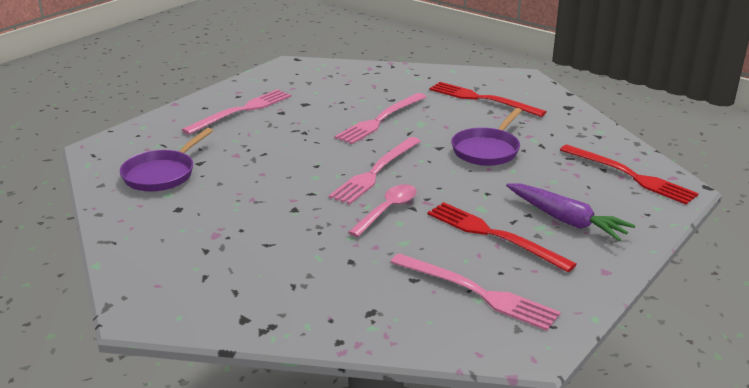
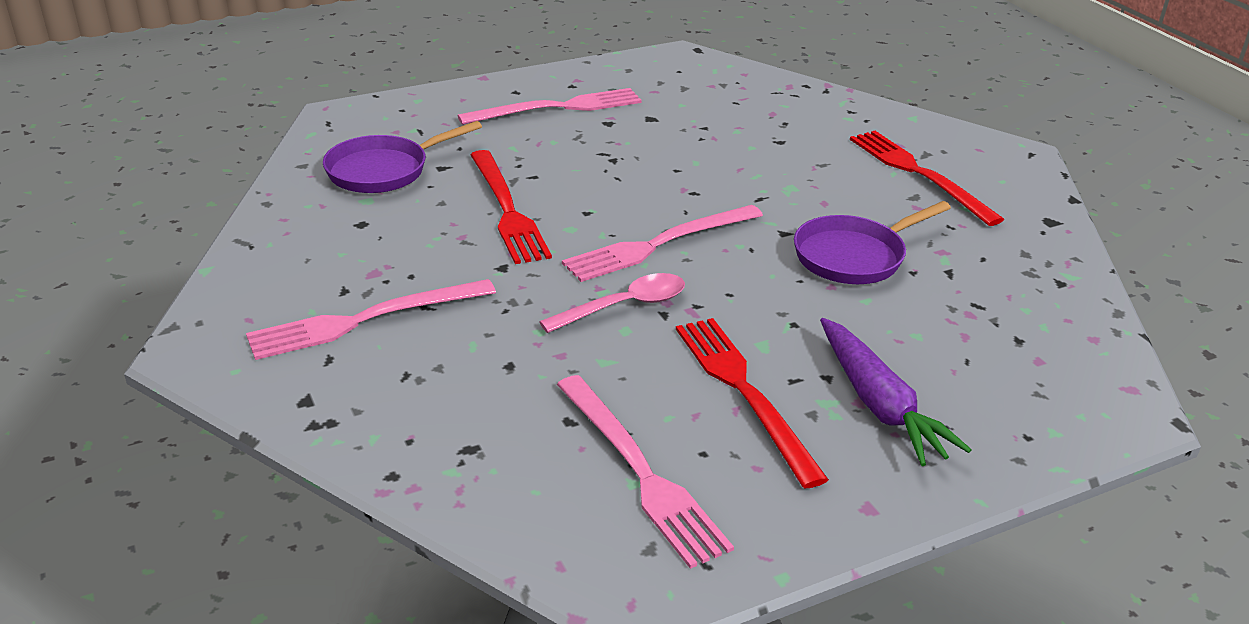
camera: 25 degrees right, 5 degrees up
(380, 120) = (735, 168): pink fork -> pink fork (365, 320)
(630, 175) = (1055, 363): red fork -> red fork (507, 210)

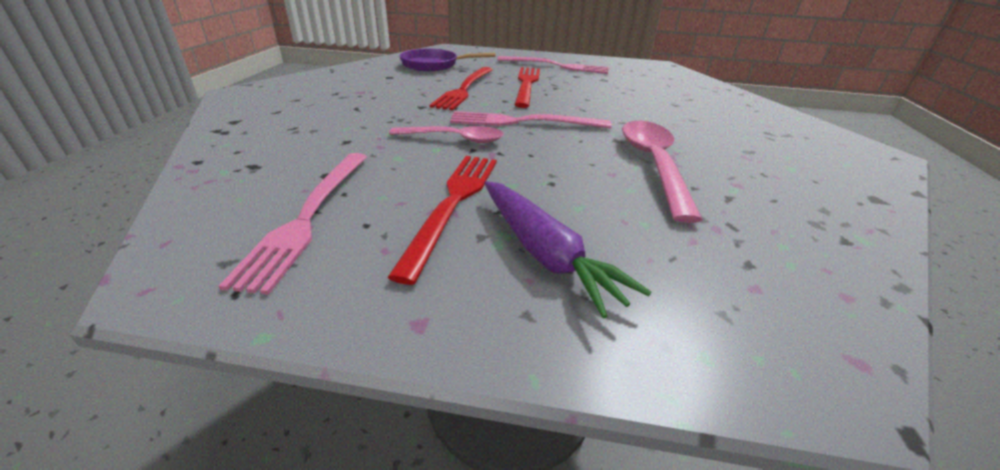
camera: 35 degrees right, 0 degrees up
(365, 320) = (320, 104): pink fork -> none
(854, 256) = (653, 165): purple pan -> pink spoon
(879, 404) = (545, 253): purple carrot -> purple carrot turned 45 degrees counterclockwise
(918, 174) = (768, 142): red fork -> red fork (527, 84)

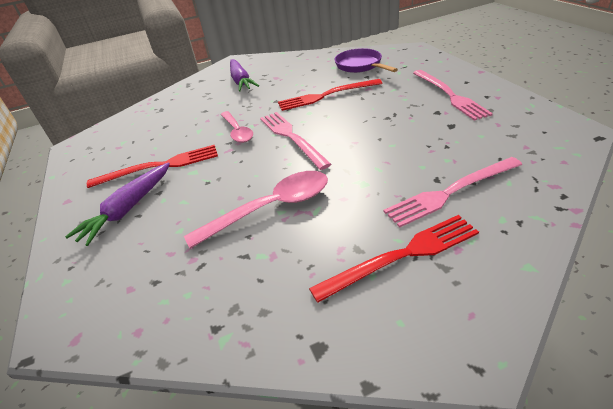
camera: 65 degrees right, 5 degrees up
(309, 216) = (127, 143): pink fork -> pink fork (451, 192)
(316, 105) = (241, 81): none -> purple carrot
(527, 84) = (373, 106): red fork -> red fork (402, 255)

